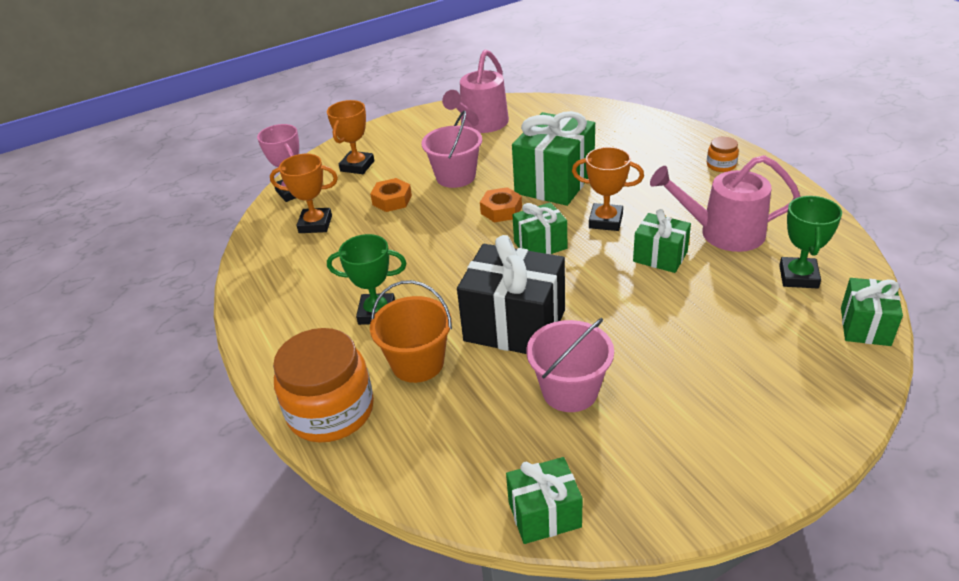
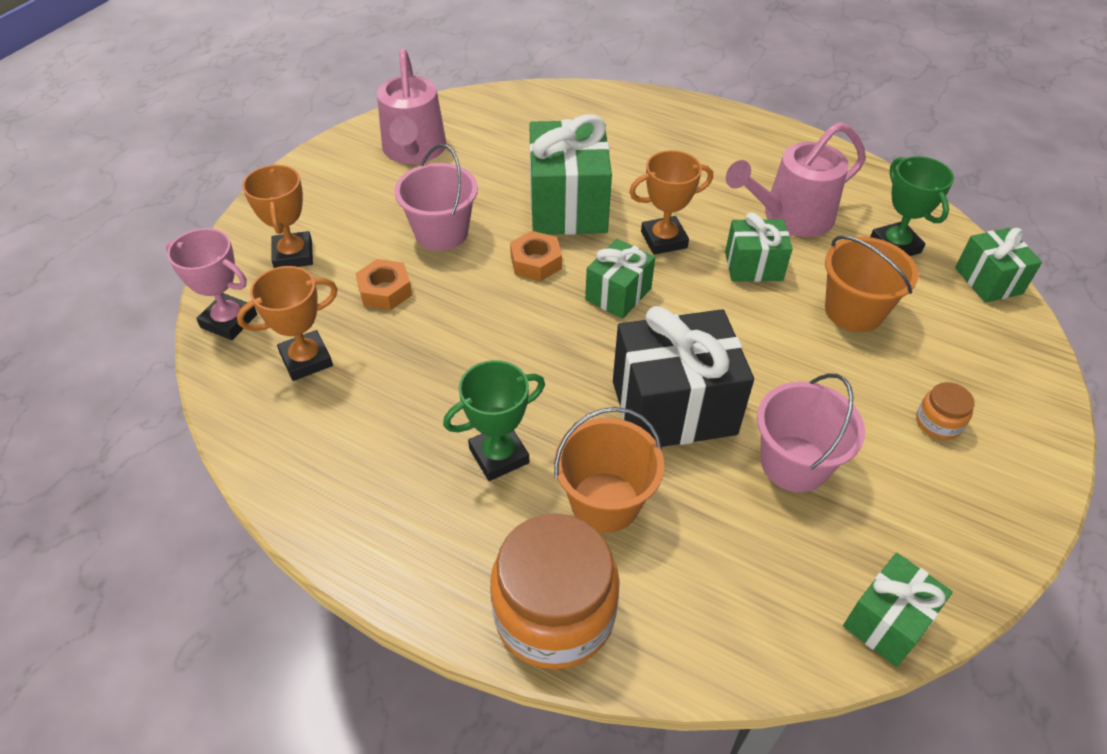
camera: 35 degrees left, 10 degrees up
(716, 310) = (854, 310): none -> orange bucket
(721, 165) = (725, 135): orange jar -> orange jar (938, 423)

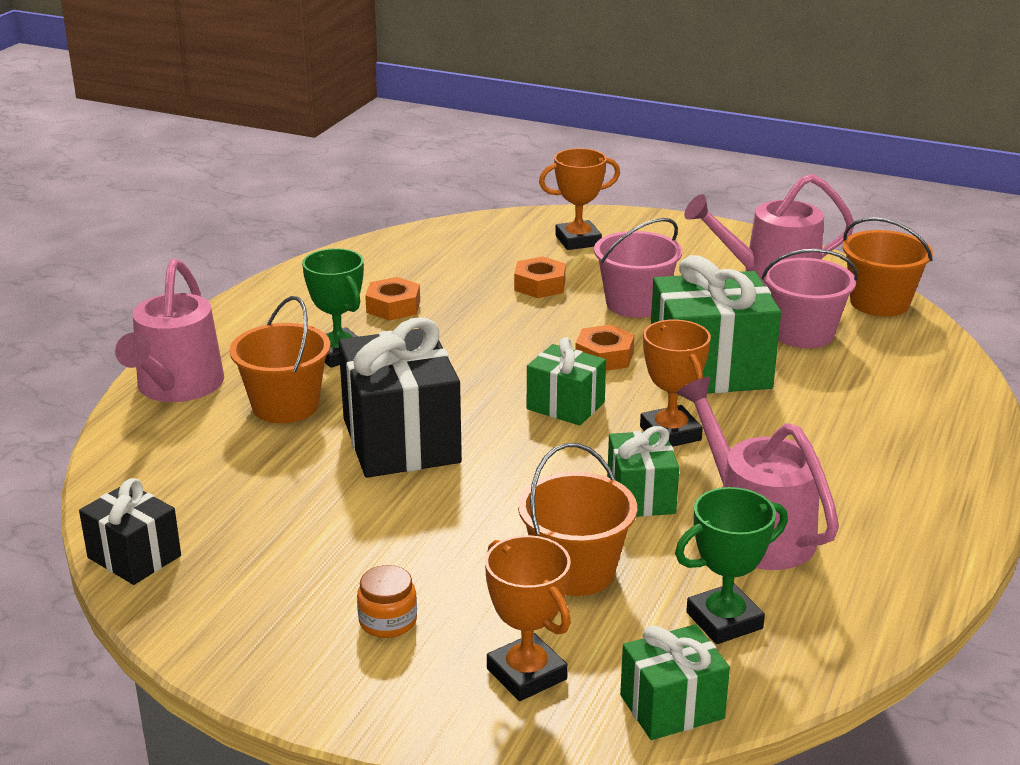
camera: 85 degrees right, 20 degrees down
(229, 321) = (486, 227): pink trophy -> none
(306, 360) = (445, 262): orange trophy -> orange trophy (526, 674)
(402, 407) = (393, 307): none -> orange nut
(473, 106) = (879, 303): none -> orange bucket
(554, 613) = (177, 387): orange jar -> pink watering can
(794, 464) = (327, 512): pink bucket -> pink bucket (803, 333)
(887, 621) = (134, 557): green gift -> black gift

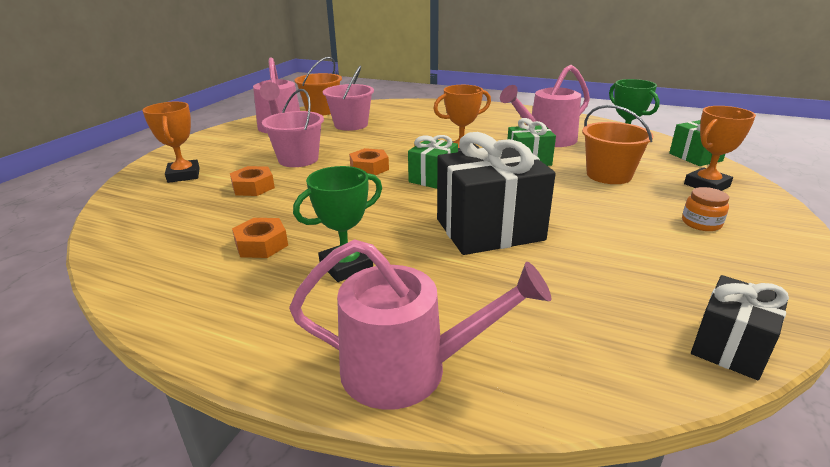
camera: 90 degrees left, 0 degrees up
(285, 406) = (444, 287): orange bucket -> none
(709, 370) = (390, 144): green gift -> none

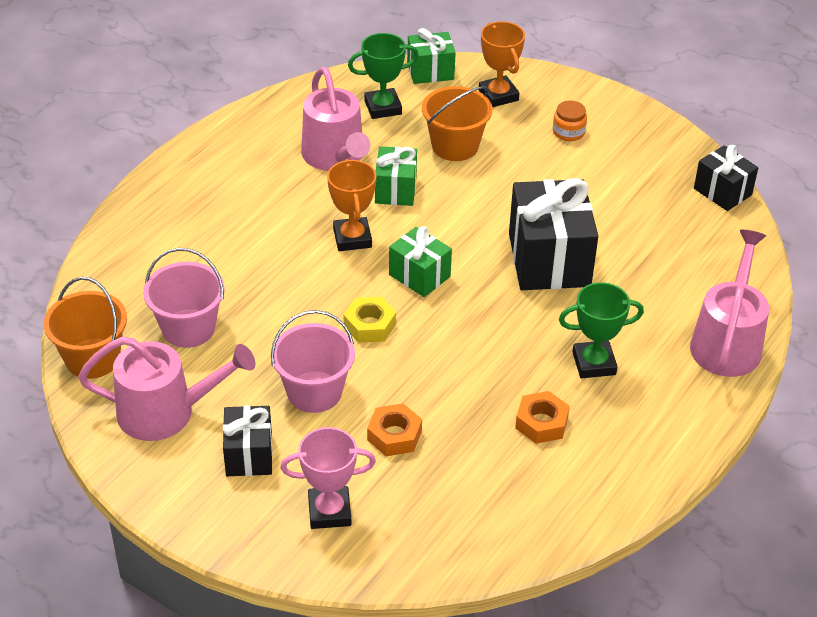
camera: 80 degrees left, 15 degrees up
(184, 175) = (329, 511): orange trophy -> pink trophy
(242, 149) = (249, 455): none -> black gift
(346, 266) = (594, 363): green trophy -> green trophy turned 75 degrees counterclockwise
(369, 168) = (369, 325): orange nut -> yellow nut

